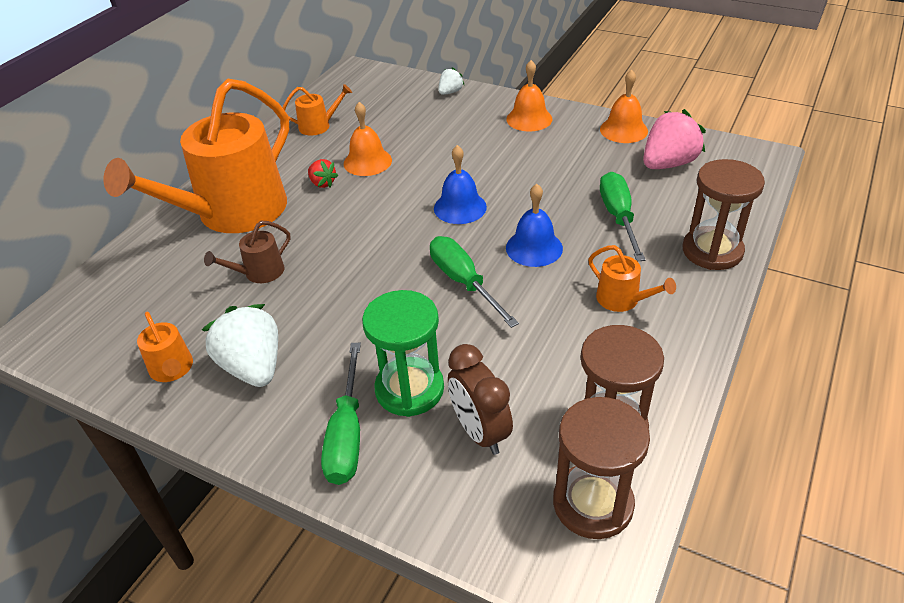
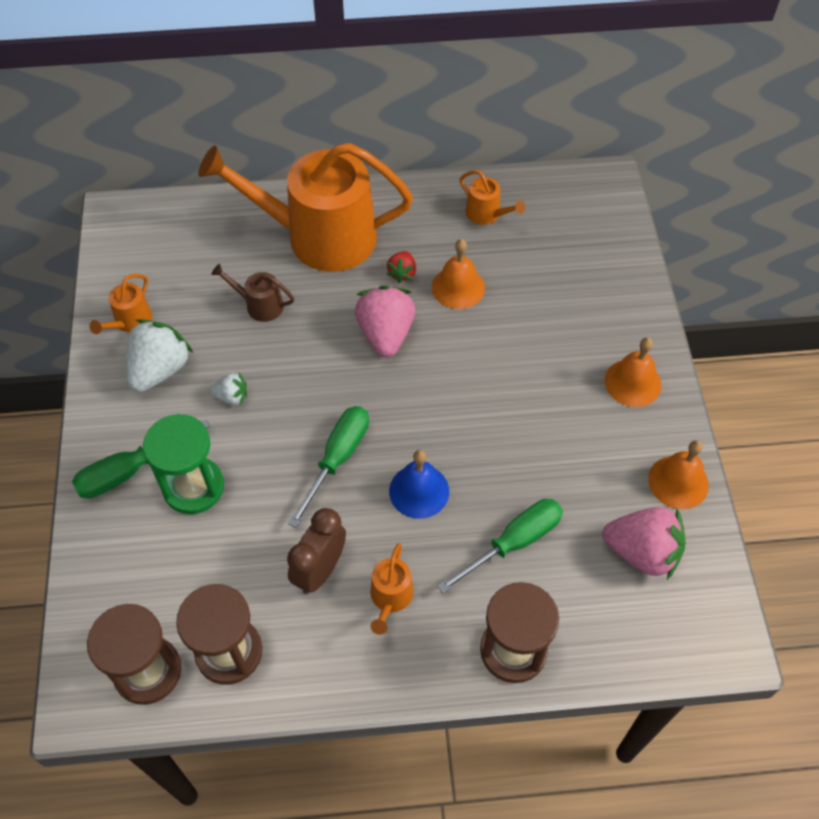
camera: 55 degrees right, 15 degrees up
(370, 212) = (385, 334): none -> pink strawberry
(450, 92) = (629, 285): white strawberry -> white strawberry (231, 397)
(460, 207) = (439, 400): blue bell -> none
(480, 432) = (177, 559): brown clock -> brown clock (320, 570)

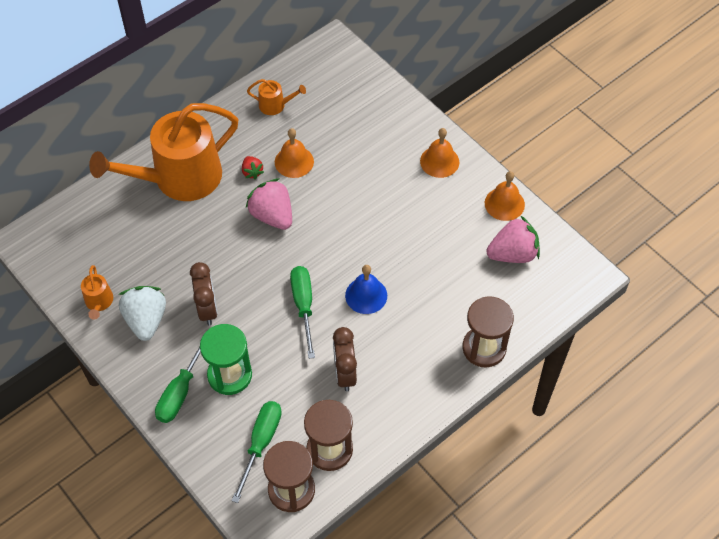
camera: 35 degrees left, 0 degrees up
(231, 397) = (207, 309): white strawberry -> brown clock
(260, 305) = (177, 243): brown watering can -> none
(390, 597) = (396, 363): orange watering can -> none
(513, 543) = (441, 291): green screwdriver -> green screwdriver (261, 443)

